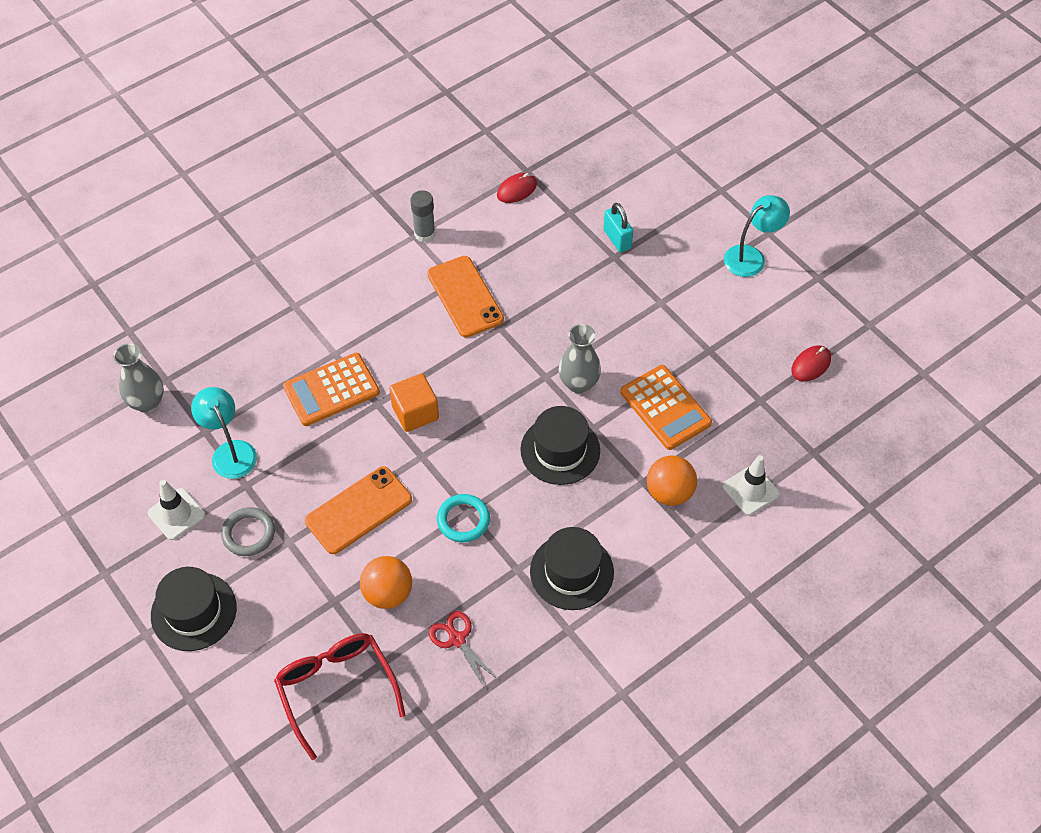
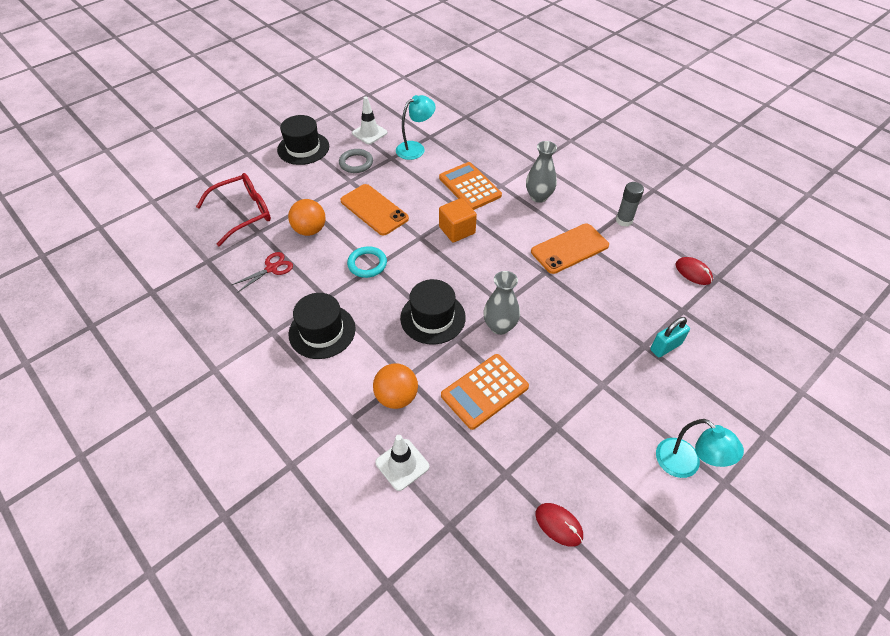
camera: 85 degrees right, 5 degrees down
(147, 402) = (448, 111): grey vase -> grey vase (538, 196)

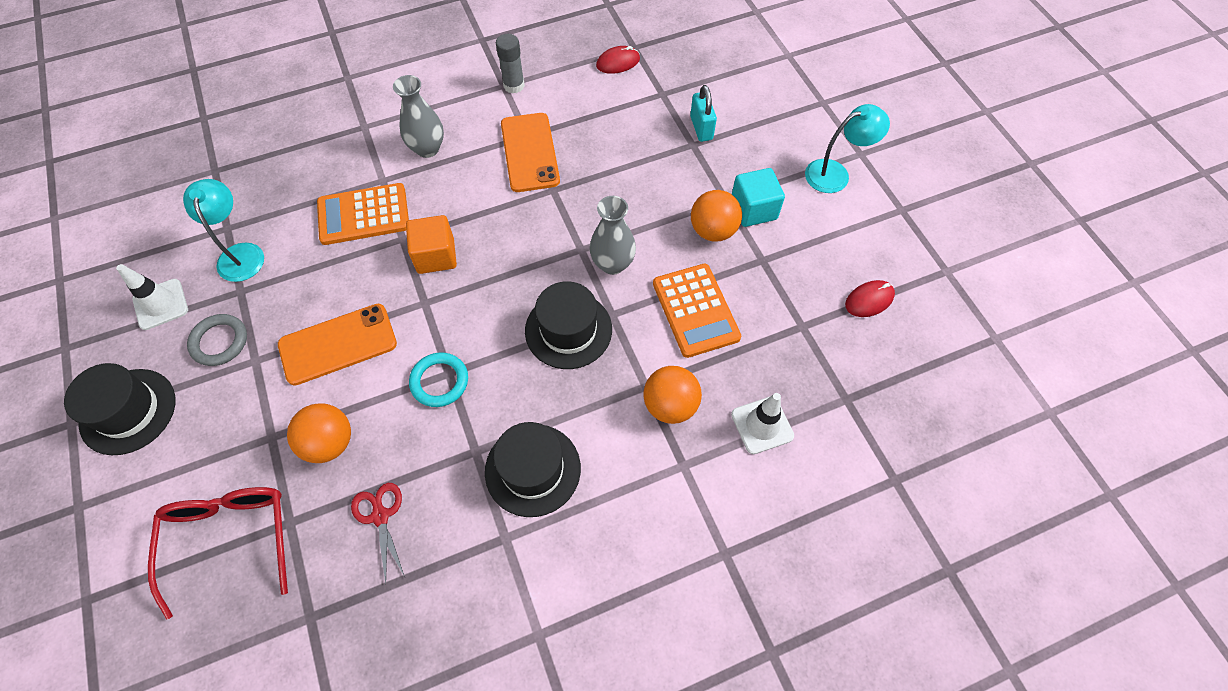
camera: 70 degrees left, 10 degrees up
(566, 383) = (713, 230): none -> orange ball
(604, 407) = (753, 209): none -> turquoise cube

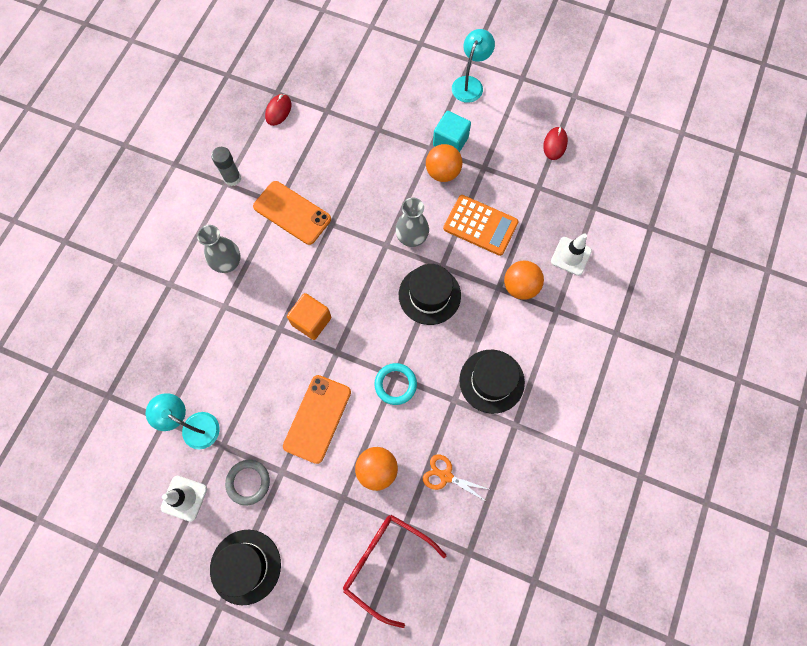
camera: 45 degrees left, 10 degrees up
(363, 215) = (239, 336): orange calculator -> none
(380, 516) = (446, 476): red scissors -> orange scissors
(701, 128) = (372, 115): turquoise padlock -> none

